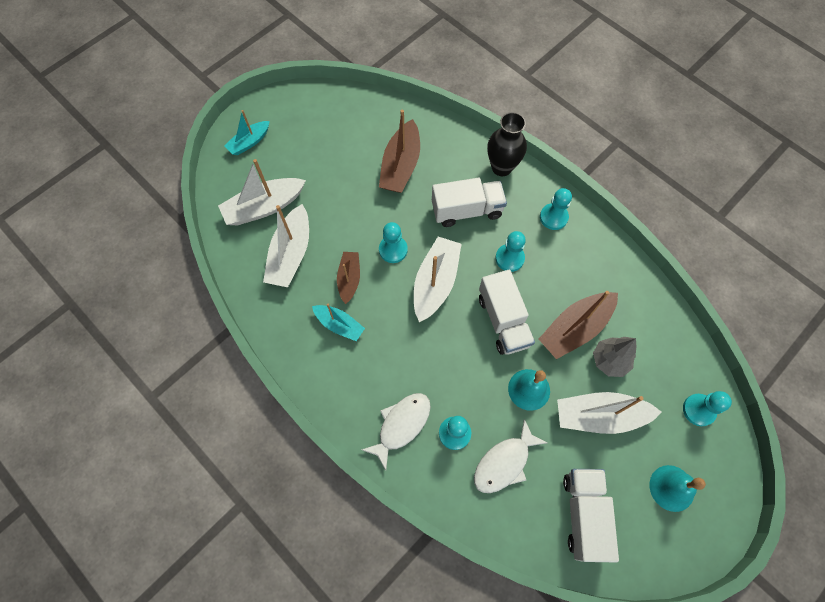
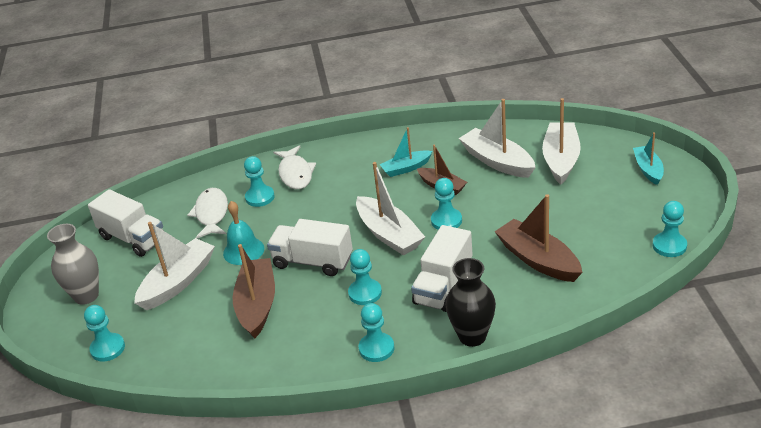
camera: 130 degrees right, 30 degrees down
(338, 97) = (669, 246): none -> turquoise pawn
(609, 361) = (208, 312): grey tree -> none
(671, 488) = (86, 296): turquoise bell -> grey vase

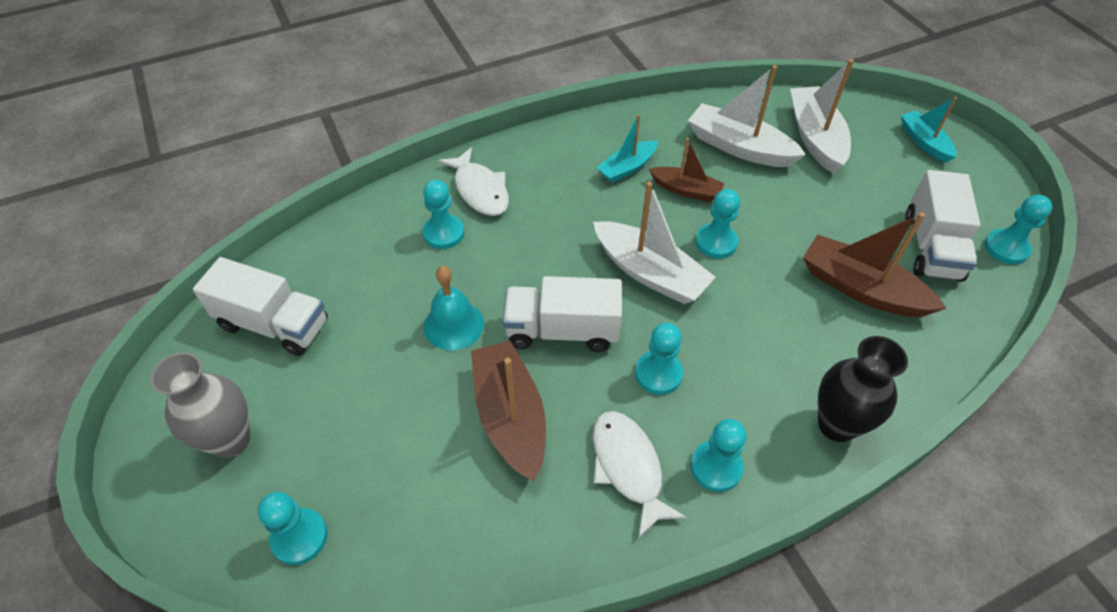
camera: 20 degrees left, 15 degrees up
(178, 282) = (373, 393): white boat -> none
(211, 214) = (382, 268): white fish -> white fish (628, 467)
(443, 286) = (760, 346): white truck -> white truck (931, 246)

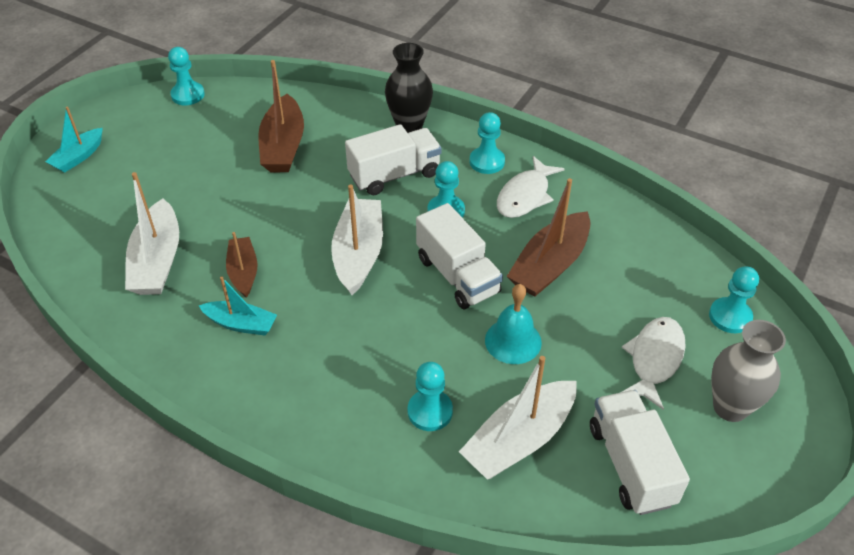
camera: 125 degrees left, 5 degrees down
(480, 190) = (354, 419): white fish -> white fish (654, 359)
(716, 242) = (294, 230): turquoise pawn -> none
(815, 137) = (111, 219): white boat -> white boat (519, 440)
(931, 246) = (212, 126): white truck -> white truck (394, 175)

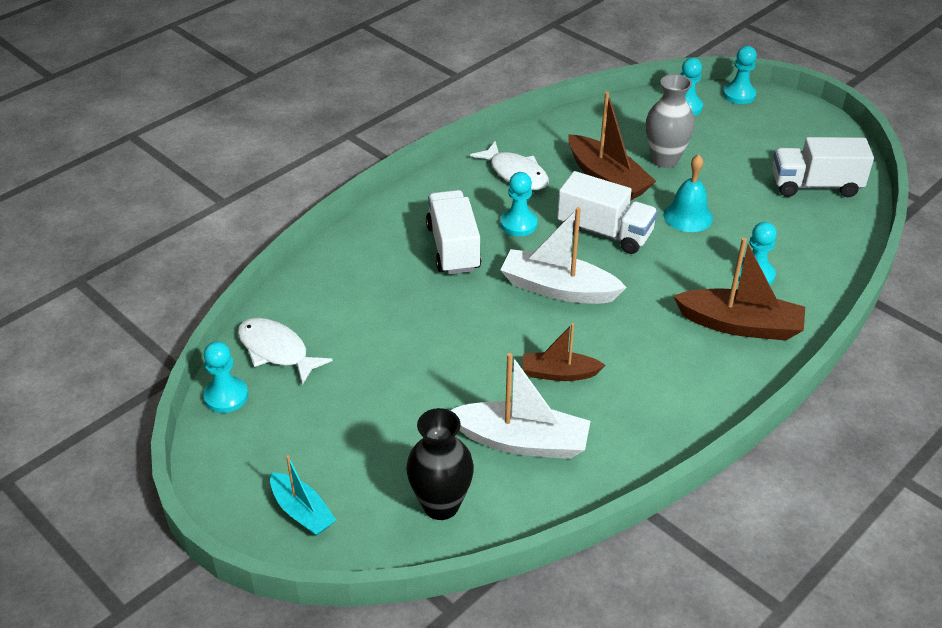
camera: 75 degrees left, 5 degrees down
(241, 324) = (631, 381): turquoise boat -> none
(283, 146) = (369, 322): brown boat -> brown boat (740, 325)
(409, 126) = (381, 226): black vase -> black vase (441, 505)
(457, 275) = (605, 232): white truck -> white truck turned 45 degrees clockwise
(487, 162) = (459, 186): turquoise pawn -> turquoise pawn (739, 95)
(519, 440) = (788, 233): white boat -> none
(654, 359) = (720, 151): white fish -> white fish (276, 351)
(730, 407) = (770, 130): grey vase -> grey vase (665, 160)

